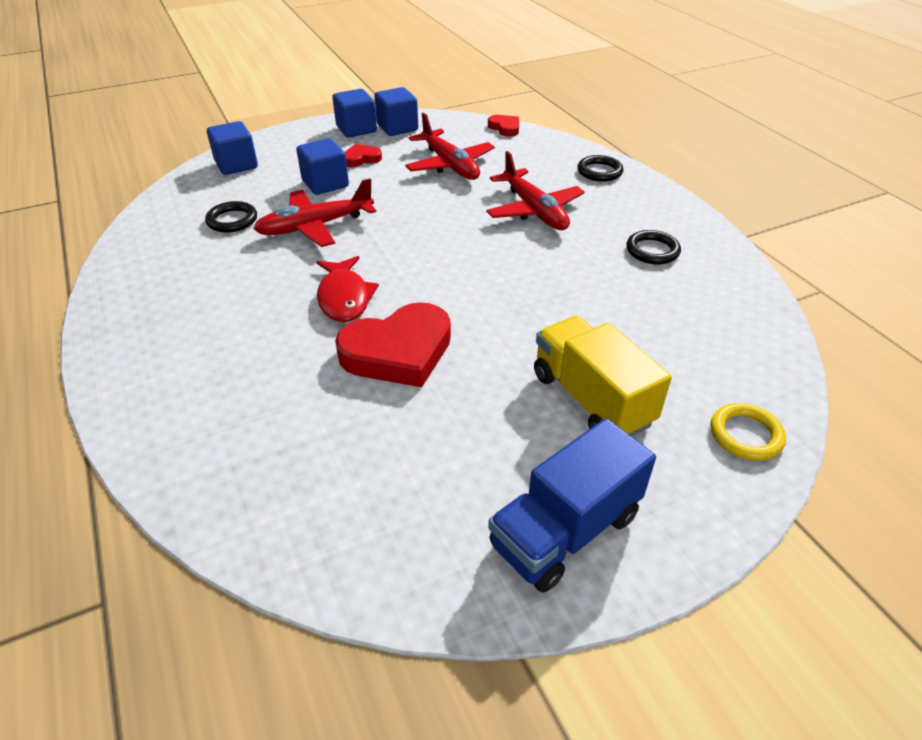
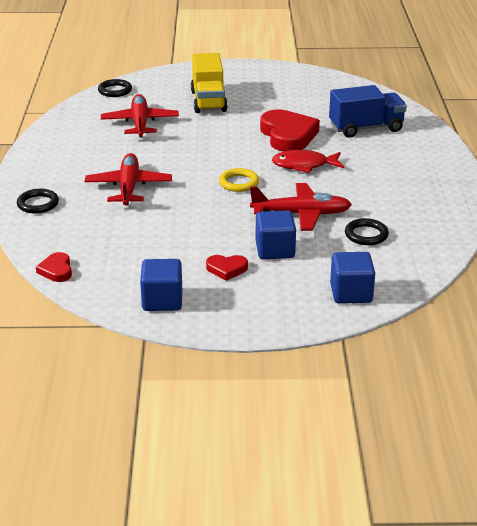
camera: 155 degrees left, 10 degrees down
(344, 297) = (304, 165): red fish -> red fish turned 105 degrees counterclockwise
(356, 129) = (207, 310): blue cube -> none
(398, 351) = (288, 135): red heart -> red heart turned 75 degrees clockwise
(449, 165) = (152, 242): red plane -> red plane (140, 123)
(565, 530) = (260, 76): blue truck -> blue truck (366, 128)
(652, 251) = (87, 146): black ring -> black ring (115, 90)
(745, 435) = (157, 80): yellow ring -> yellow ring (239, 183)

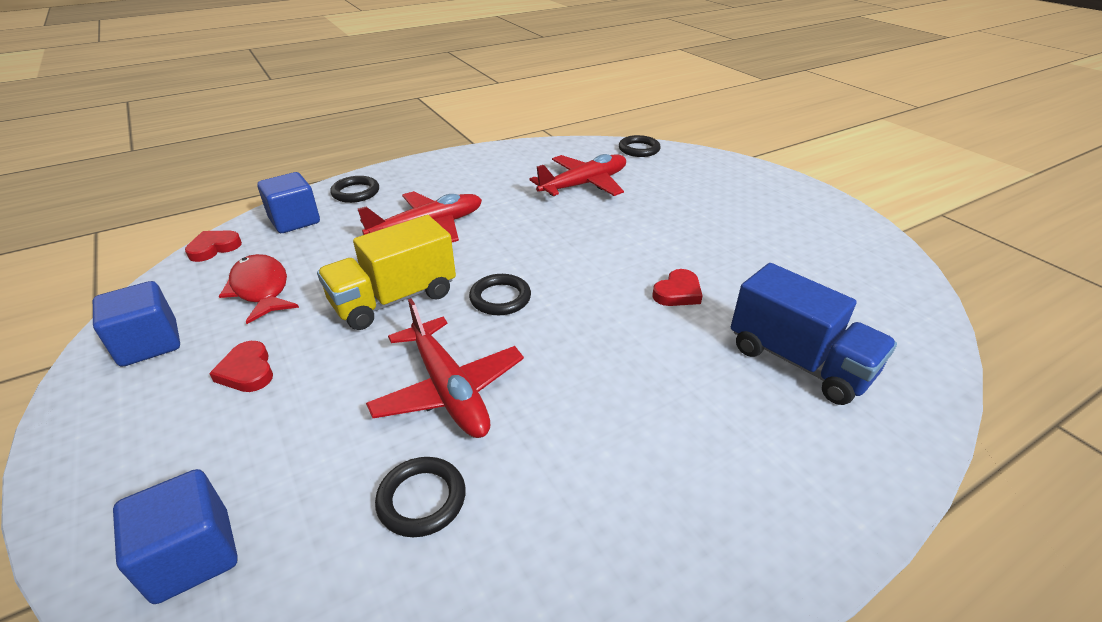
camera: 60 degrees right, 5 degrees up
(208, 101) = (691, 205): yellow truck -> yellow truck (394, 299)
(239, 183) = (500, 298): yellow ring -> black ring
(275, 250) = (320, 400): blue cube -> blue cube (294, 221)
(288, 135) = (678, 292): red heart -> red heart, size x0.49
(304, 165) = (604, 338): red fish -> red fish (261, 289)

